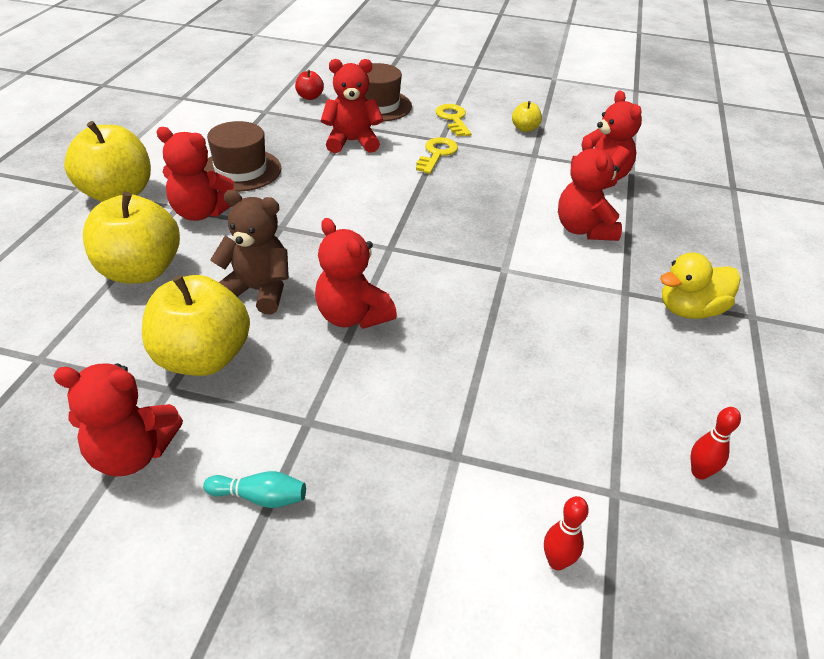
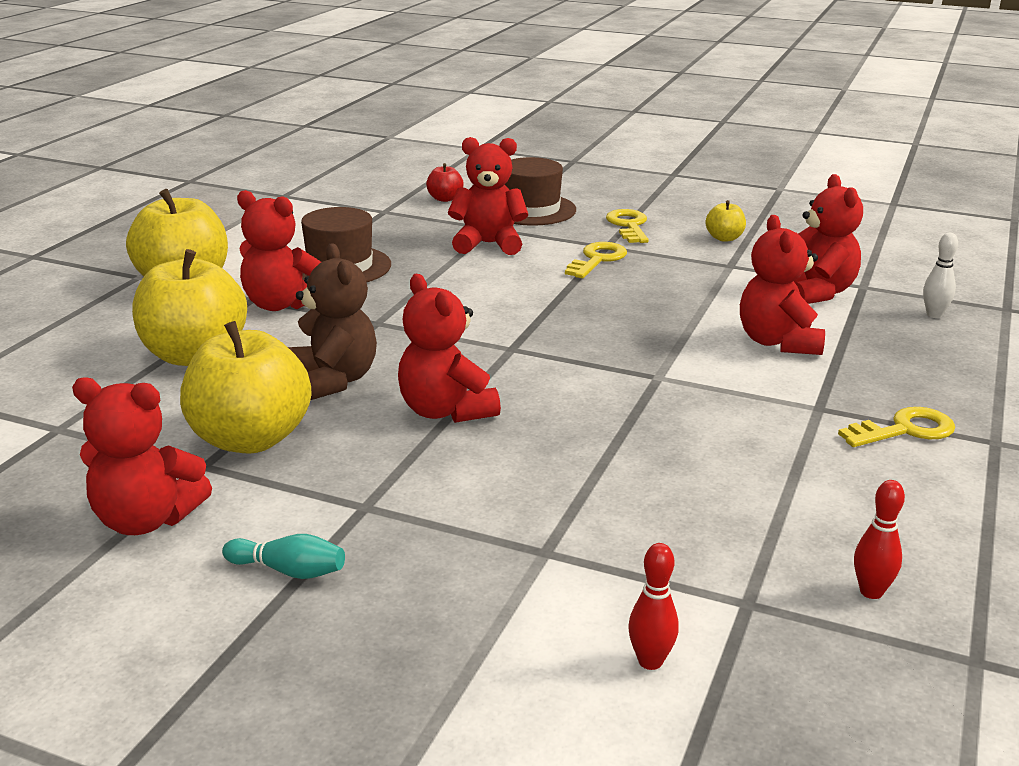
camera: 10 degrees right, 15 degrees down
(258, 291) = (333, 381): brown teddy bear -> brown teddy bear turned 45 degrees clockwise
(686, 196) = (934, 315): none -> white bowling pin
(689, 310) = (905, 430): yellow duck -> yellow key

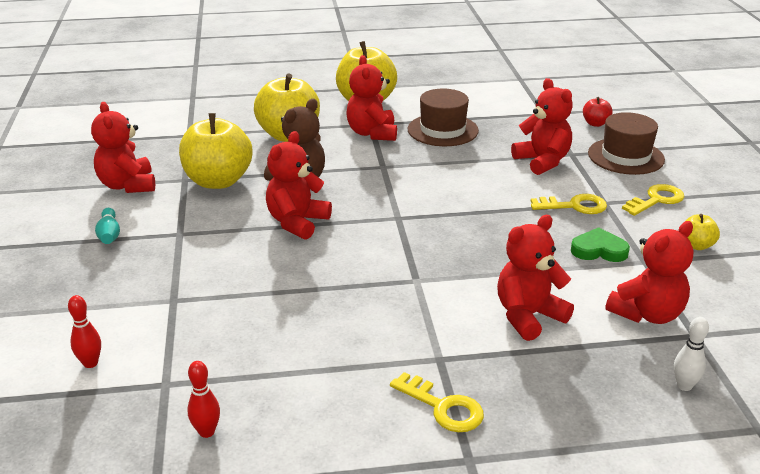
camera: 60 degrees right, 5 degrees up
(691, 276) = (599, 250): none -> green heart

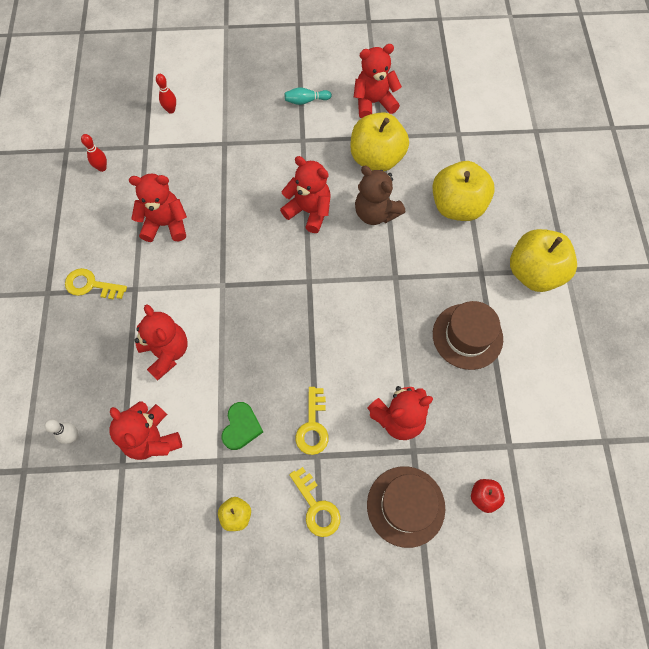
camera: 95 degrees right, 35 degrees up
(372, 133) = (460, 273): red teddy bear -> red teddy bear (165, 224)
(443, 407) = (91, 285): yellow key -> yellow key turned 60 degrees clockwise

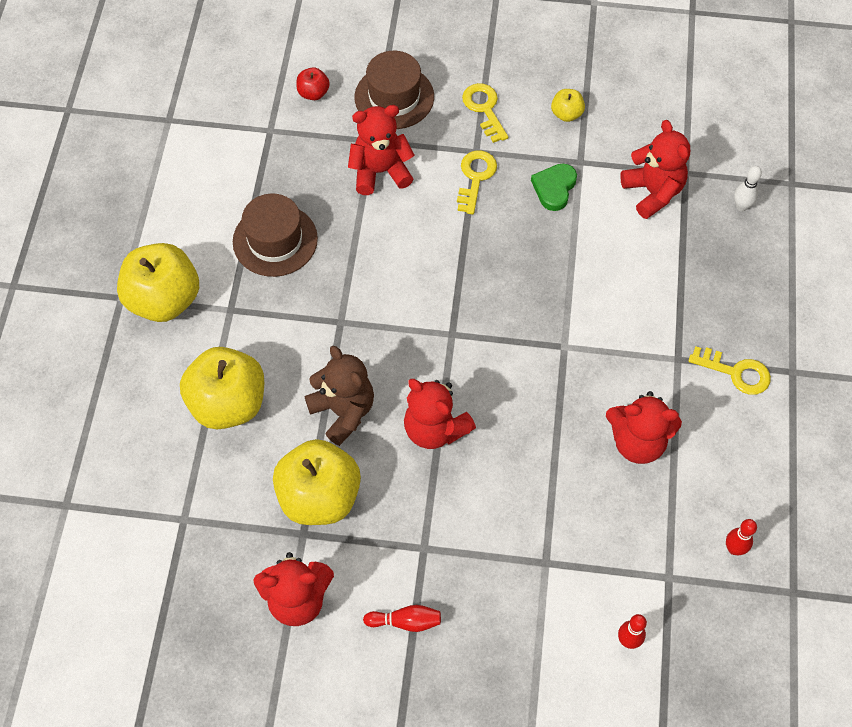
camera: 170 degrees left, 5 degrees down
(166, 352) = (637, 277): red teddy bear -> none
(306, 101) = (405, 621): turquoise bowling pin -> red bowling pin

